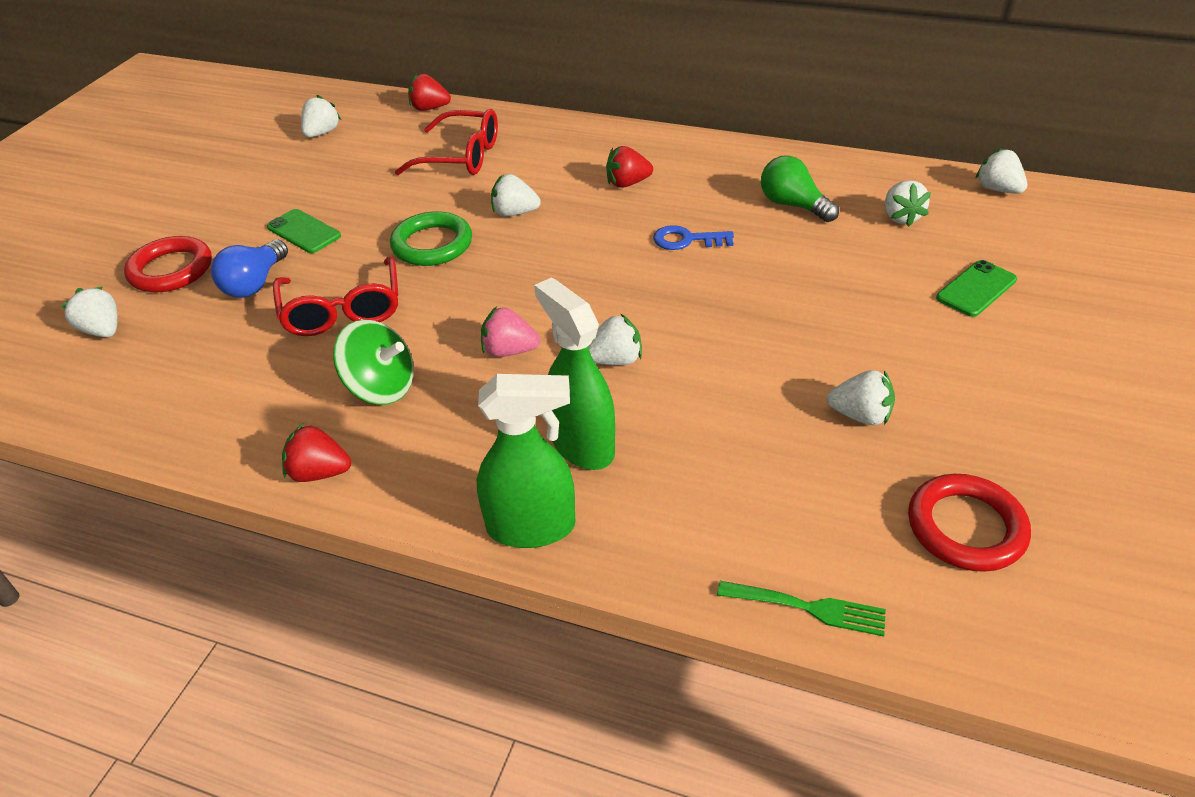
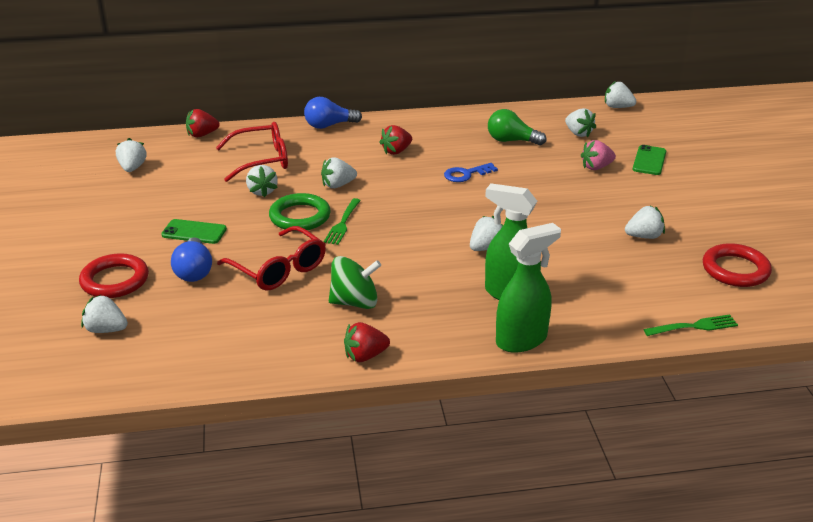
camera: 30 degrees left, 10 degrees down
(423, 198) = (262, 191): none -> white strawberry
(471, 268) = (342, 223): none -> green fork
(509, 351) = (417, 260): pink strawberry -> pink strawberry (596, 167)
(579, 128) = (329, 125): none -> blue light bulb

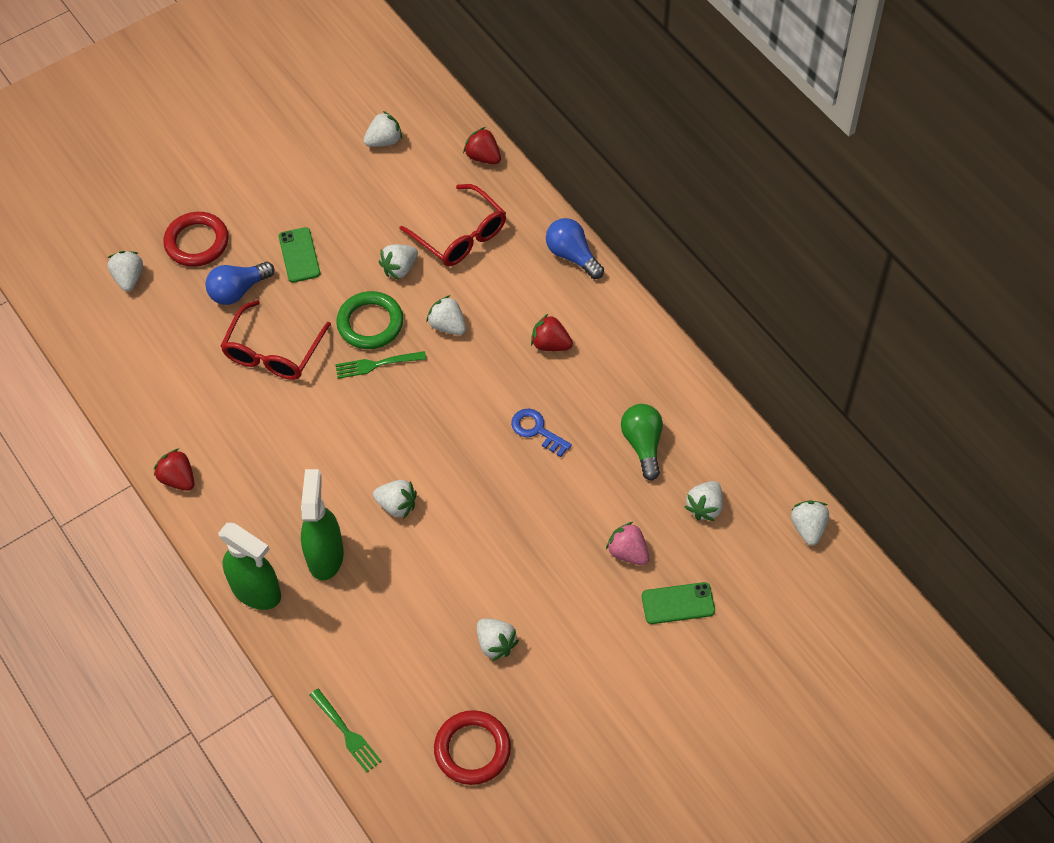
camera: 65 degrees right, 25 degrees up
(355, 302) = (251, 436): green spinning top -> none

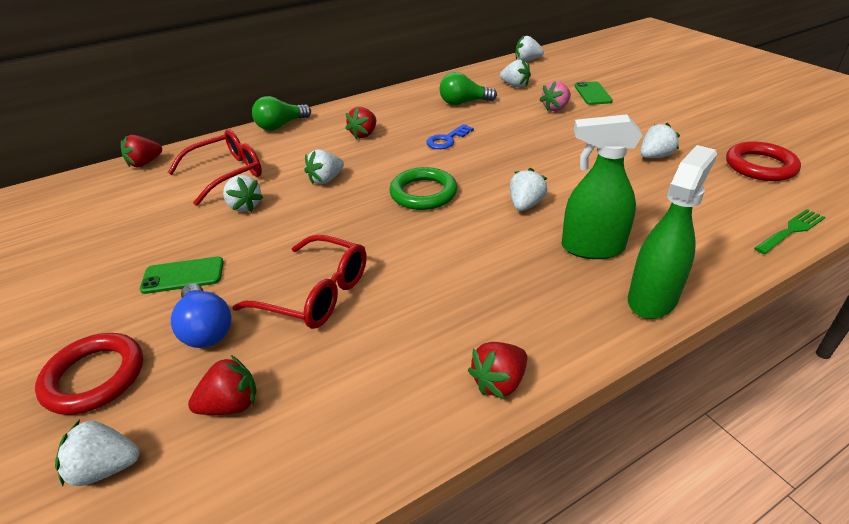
camera: 85 degrees left, 20 degrees down
(169, 327) = (231, 405): none -> red strawberry
(370, 323) = (304, 223): green ring -> green ring (423, 193)
(377, 364) = (357, 218): green fork -> none
(384, 141) = (71, 218): white strawberry -> none
(572, 255) = (281, 126): blue light bulb -> green light bulb

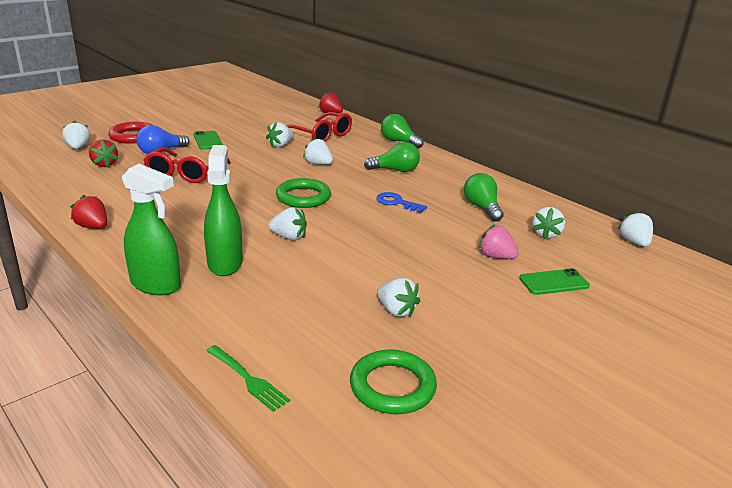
camera: 75 degrees right, 10 degrees down
(364, 134) = (395, 170): red strawberry -> green light bulb
(760, 166) = (392, 386): red ring -> green ring

